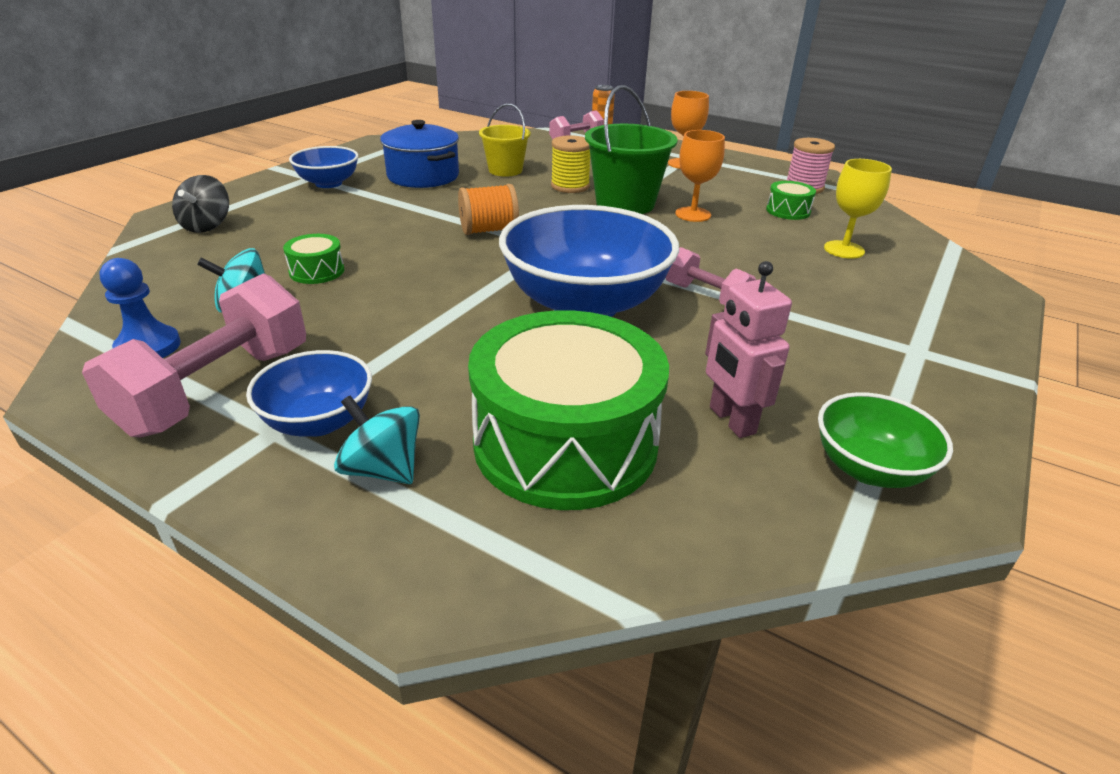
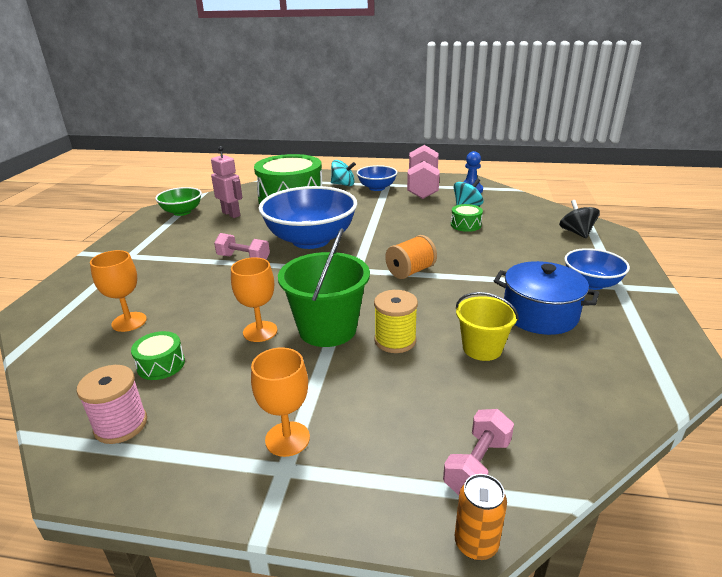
camera: 160 degrees right, 5 degrees down
(844, 250) = (129, 322): yellow goblet -> orange goblet

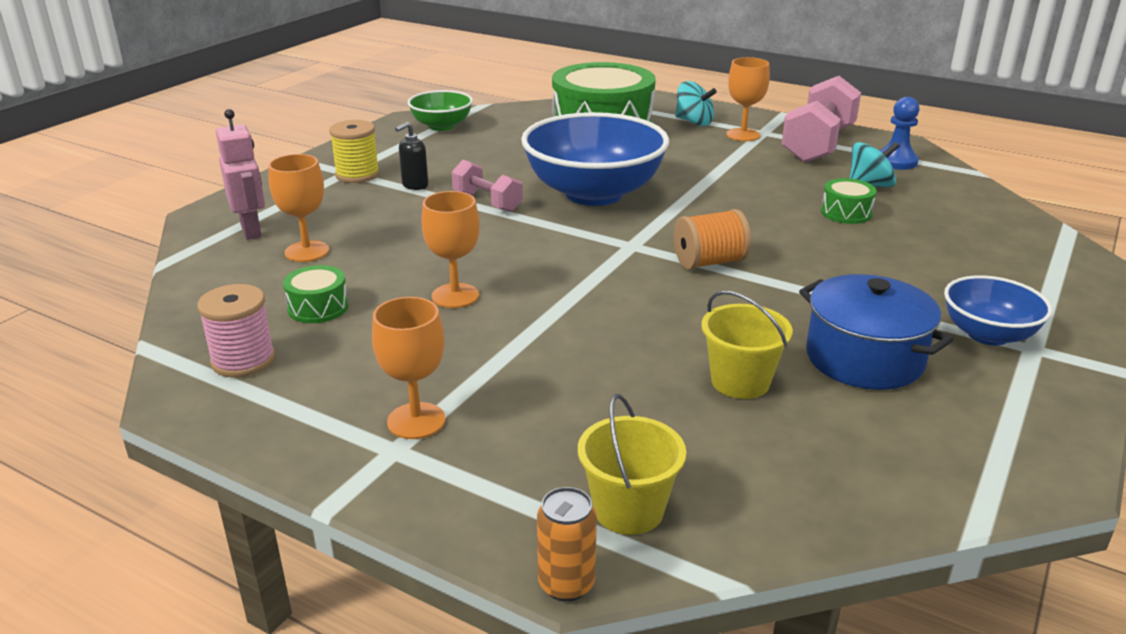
camera: 20 degrees right, 0 degrees up
(185, 256) = (415, 185): none -> black soap dispenser
(231, 214) = (505, 139): pink robot -> pink robot (251, 230)
(327, 329) = (543, 312): green bucket -> none
(377, 188) = (743, 135): blue bowl -> orange goblet
(395, 340) = (624, 345): yellow spool -> yellow spool (357, 175)
(477, 466) = (628, 510): pink dumbbell -> yellow bucket
(576, 232) = (1029, 257): black spinning top -> none

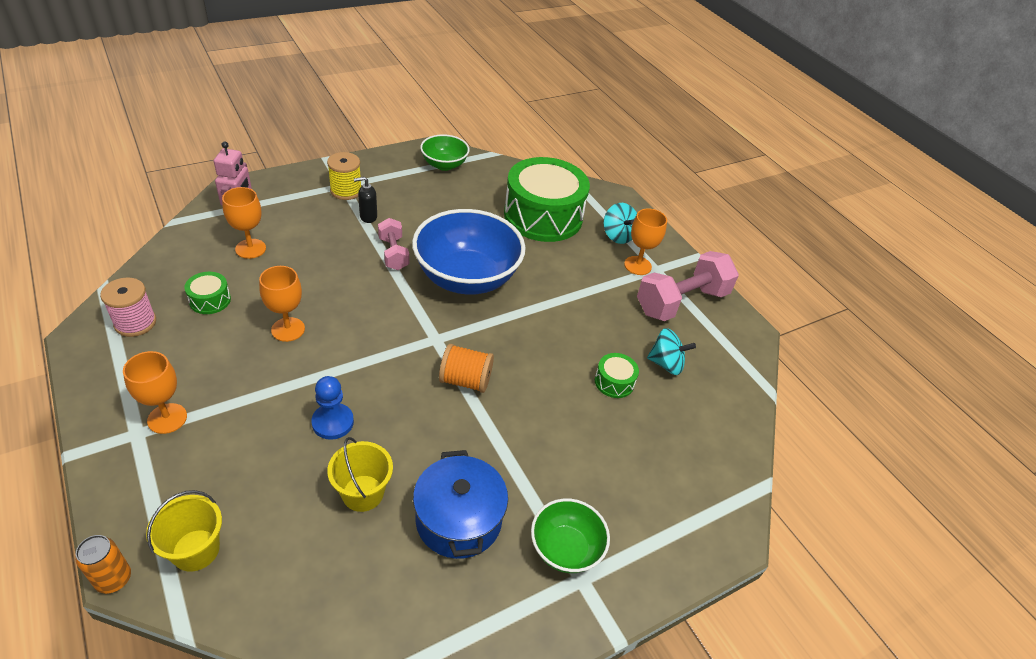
camera: 25 degrees right, 15 degrees up
(896, 161) = (719, 348): blue pawn -> blue pawn (333, 422)
(988, 335) = (565, 549): blue bowl -> green bowl

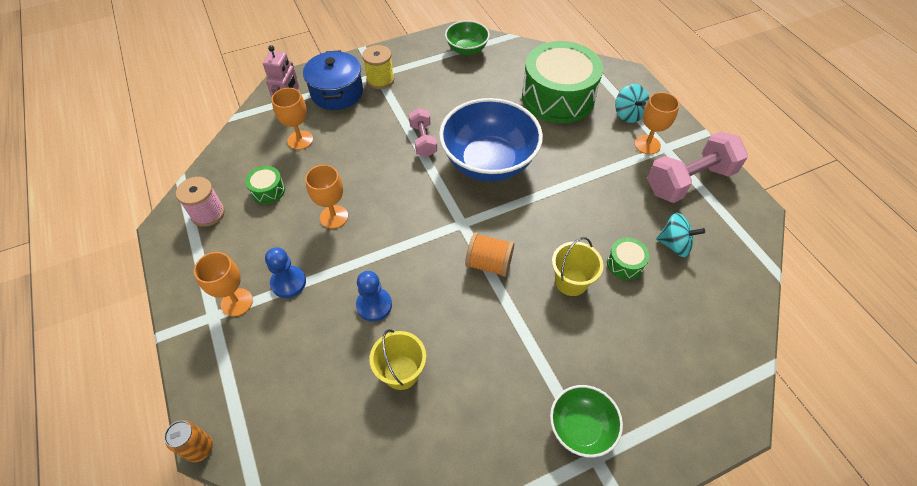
camera: 10 degrees right, 10 degrees up
(196, 550) = (264, 423): yellow bucket -> yellow bucket (571, 281)
(231, 398) = (288, 282): none -> blue pawn
(368, 217) = (400, 105): black soap dispenser -> none
(458, 520) = (485, 399): blue pot -> blue pot (337, 92)

